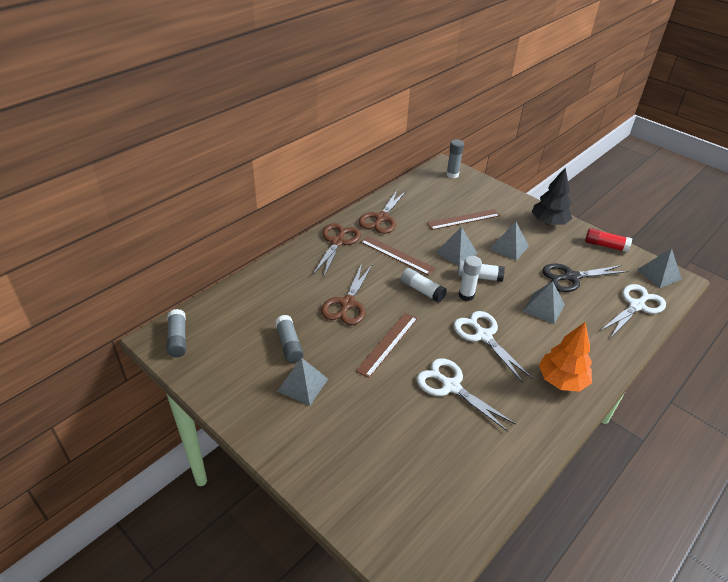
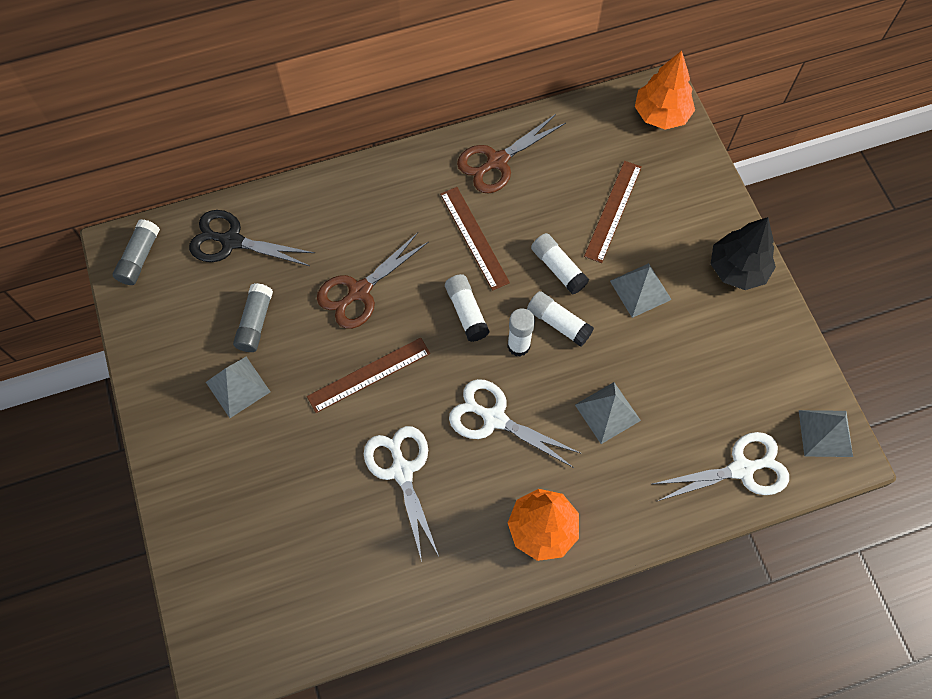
camera: 30 degrees right, 25 degrees up
(337, 242) = (410, 181): brown scissors -> none
(452, 174) = (661, 114): grey glue stick -> orange tree
(456, 253) = (558, 268): grey pyramid -> white glue stick
(463, 219) = (613, 211): brown ruler -> brown ruler turned 75 degrees counterclockwise
(483, 336) = (494, 418): white scissors -> white scissors turned 60 degrees counterclockwise
(571, 277) = (688, 380): black scissors -> black scissors (231, 241)
(605, 245) = (789, 348): red glue stick -> none

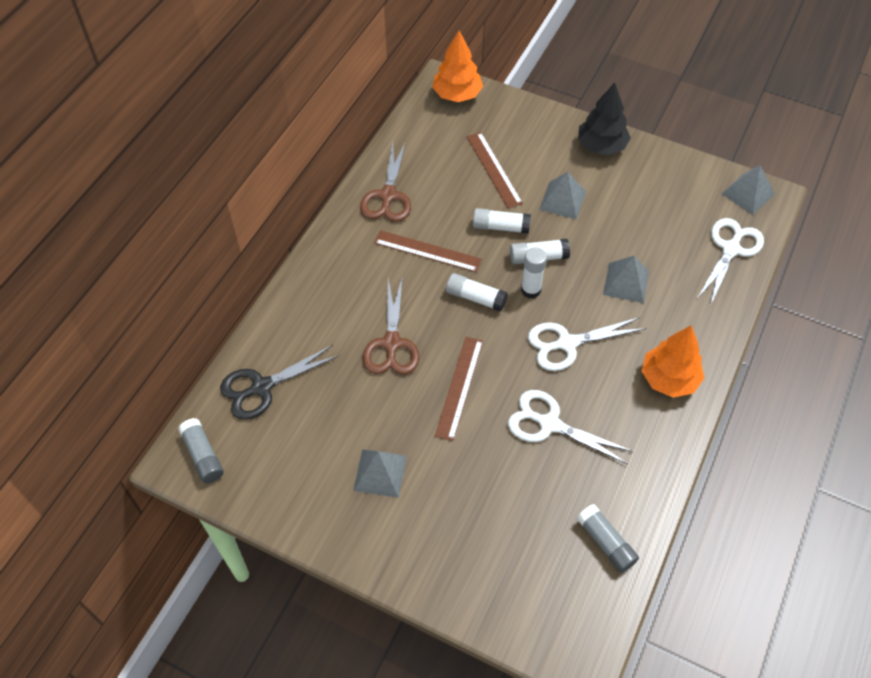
camera: 45 degrees left, 10 degrees down
(255, 323) = (343, 423): grey glue stick -> grey glue stick (606, 542)

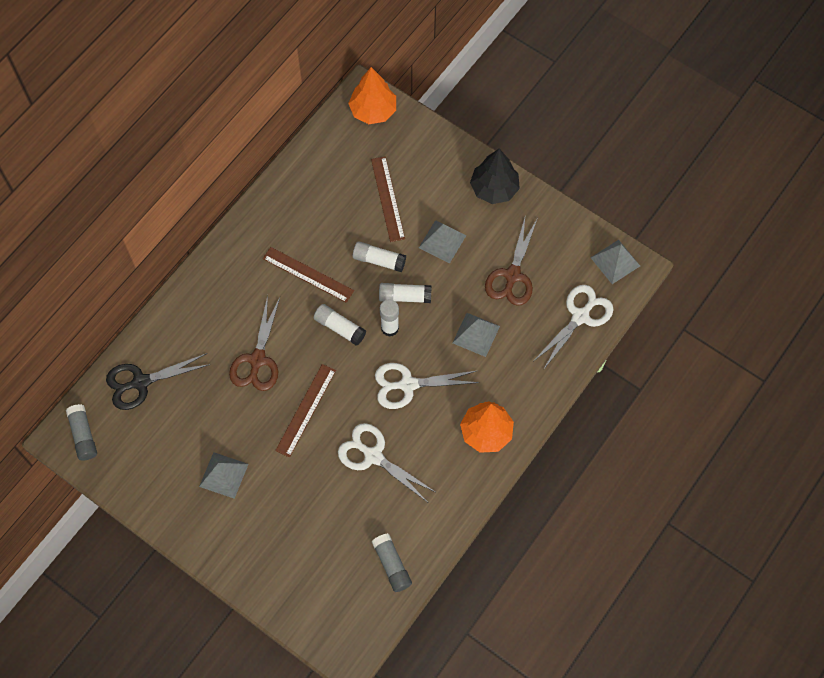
camera: 10 degrees right, 10 degrees up
(388, 196) = (285, 212): brown scissors -> brown scissors (512, 275)

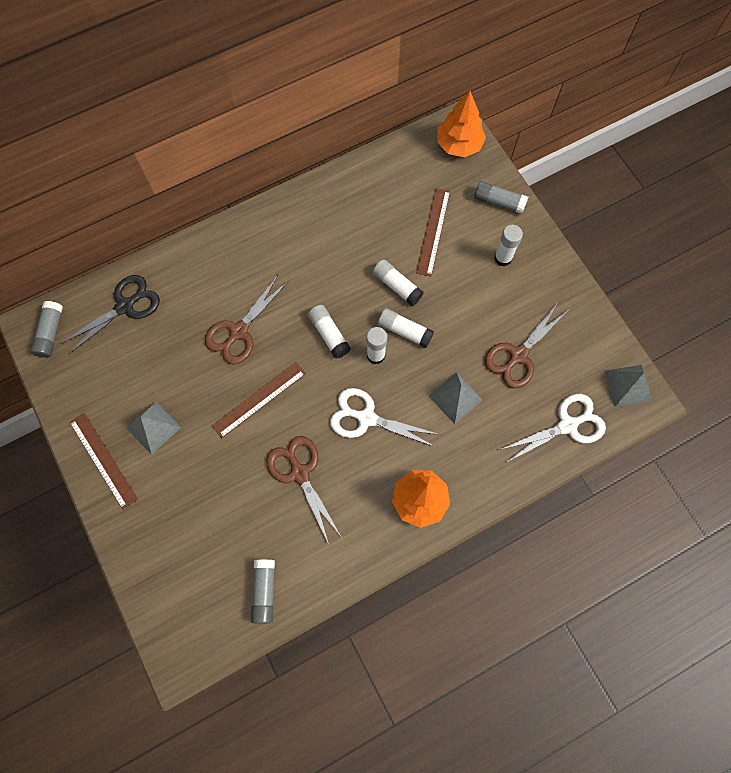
camera: 25 degrees right, 5 degrees up
(141, 382) = (125, 306): black scissors -> black scissors turned 135 degrees clockwise
(308, 274) = (324, 271): brown ruler -> brown ruler (103, 460)
(373, 456) = (300, 473): white scissors -> brown scissors
(433, 148) = (499, 202): none -> grey glue stick
(442, 241) = (465, 293): grey pyramid -> none
(460, 197) = (502, 258): none -> white glue stick
(494, 189) = (539, 264): black tree -> none

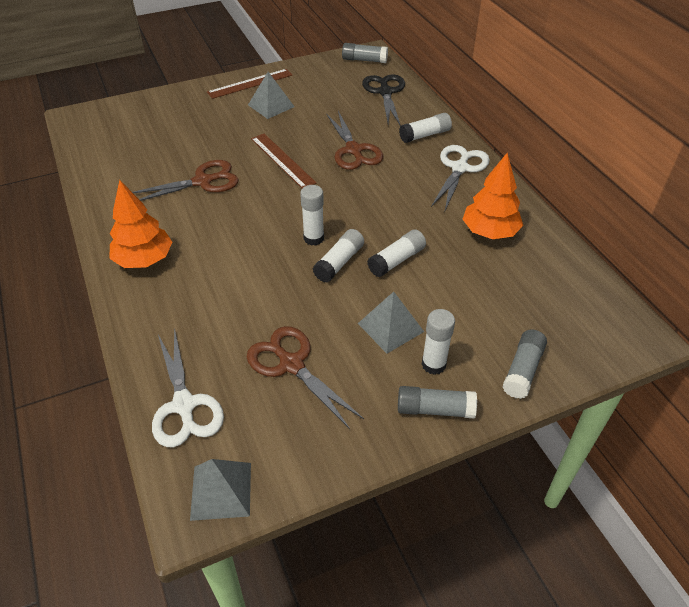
camera: 95 degrees right, 25 degrees down
(125, 306) = (385, 92): black scissors -> black scissors turned 150 degrees counterclockwise
(239, 331) = (353, 150): brown scissors -> brown scissors turned 150 degrees counterclockwise
(264, 591) = (105, 158): grey glue stick -> grey glue stick (434, 409)
(329, 334) = (343, 206): white glue stick -> white glue stick (425, 135)
(366, 418) = (245, 227): white scissors -> white scissors (460, 168)
(433, 231) = (471, 298): brown ruler -> none
(455, 397) = (249, 298): grey pyramid -> grey pyramid (390, 327)
(459, 145) = (610, 336): orange tree -> orange tree (489, 232)

